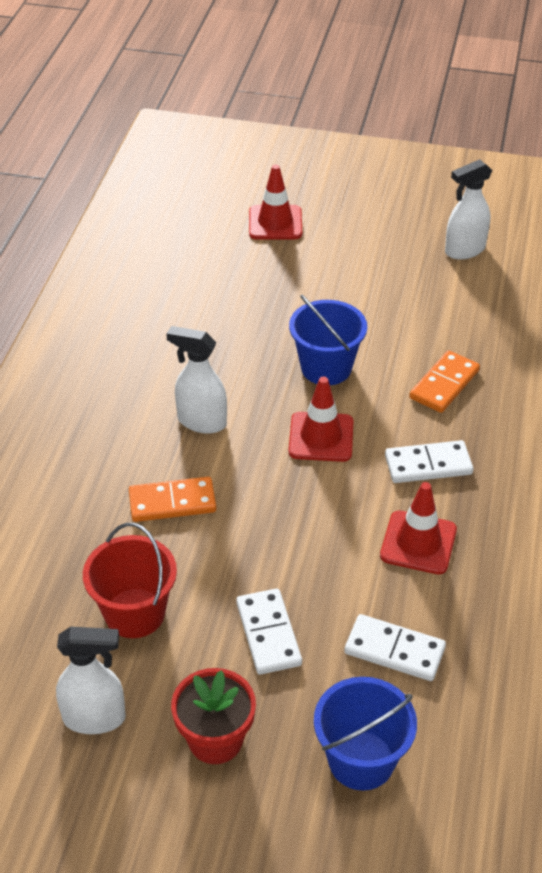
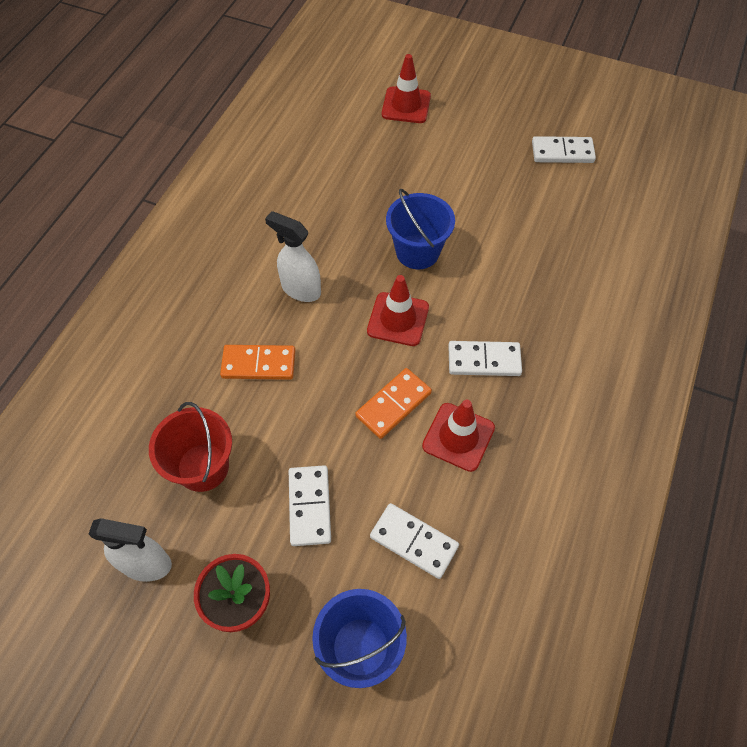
camera: 10 degrees right, 15 degrees up
(444, 384) = (515, 282): orange domino -> orange domino (393, 404)
(464, 250) = (562, 152): white spray bottle -> white domino

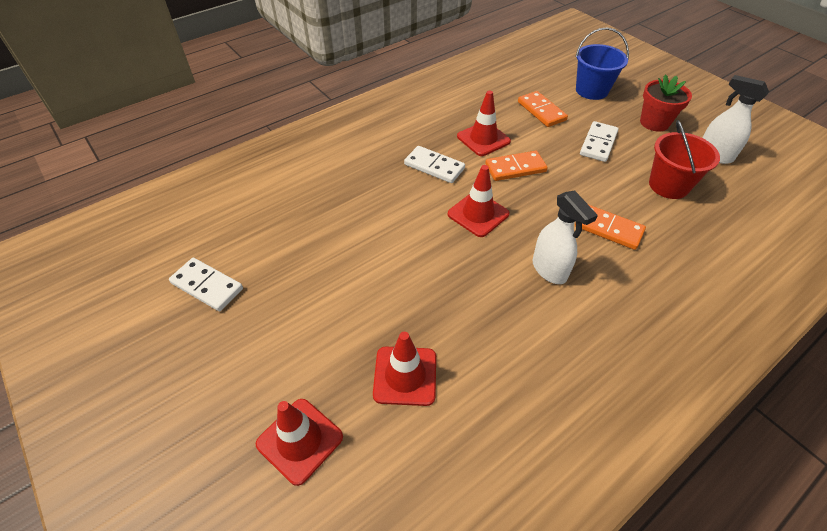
camera: 150 degrees left, 10 degrees down
(368, 162) = (405, 375): none -> red traffic cone
(414, 541) = (541, 111): white domino -> orange domino
(417, 252) = (424, 256): blue bucket -> none

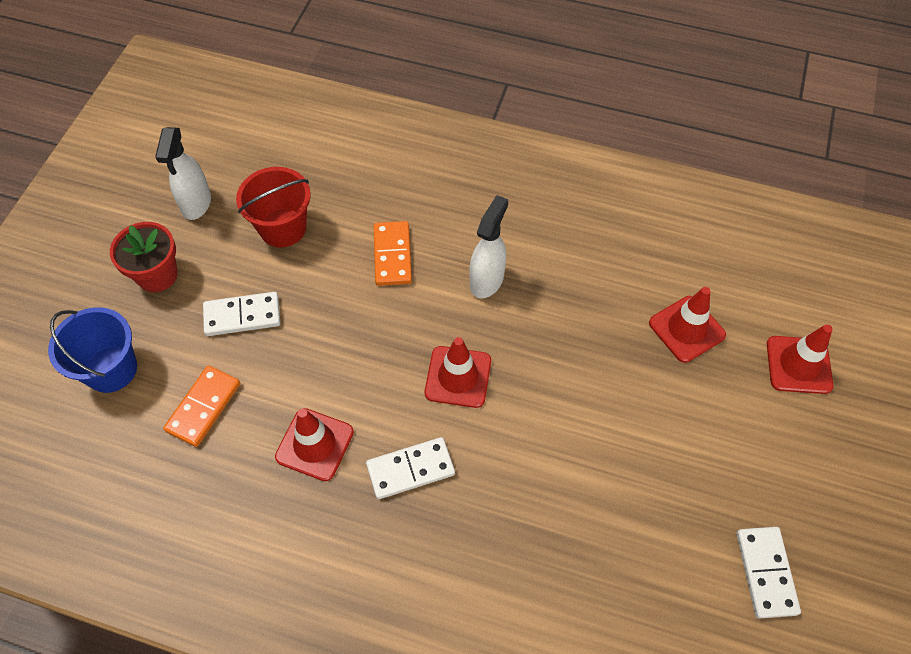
camera: 125 degrees left, 10 degrees up
(434, 166) = (410, 469): white domino -> white domino turned 75 degrees clockwise
(515, 168) = (351, 379): orange domino -> none

